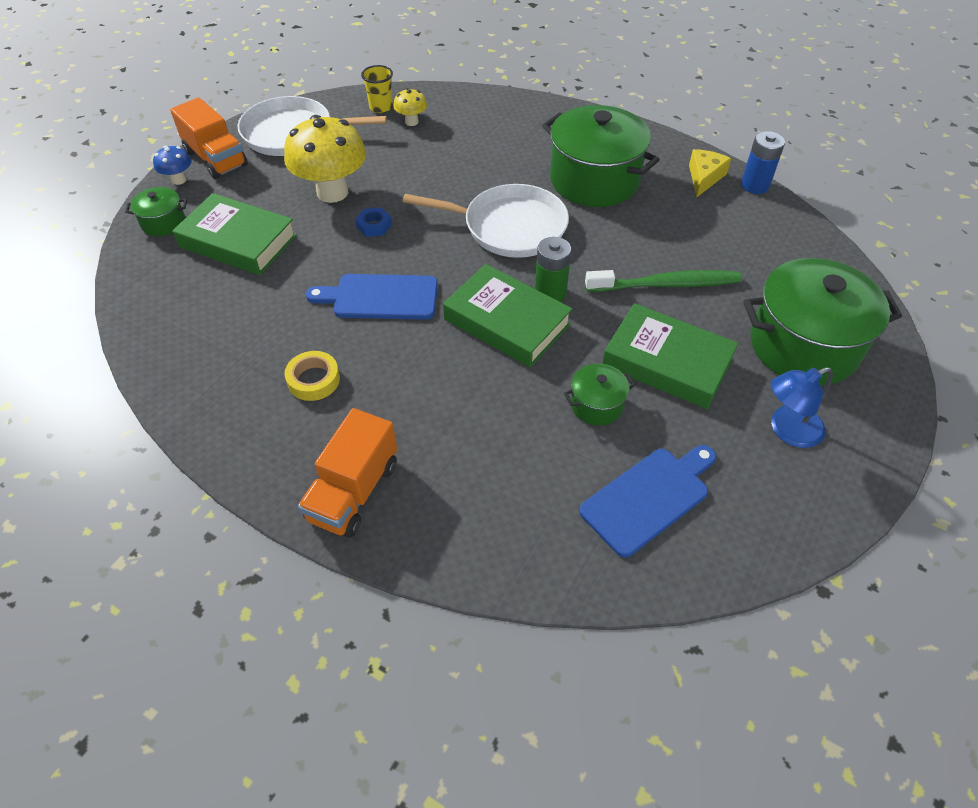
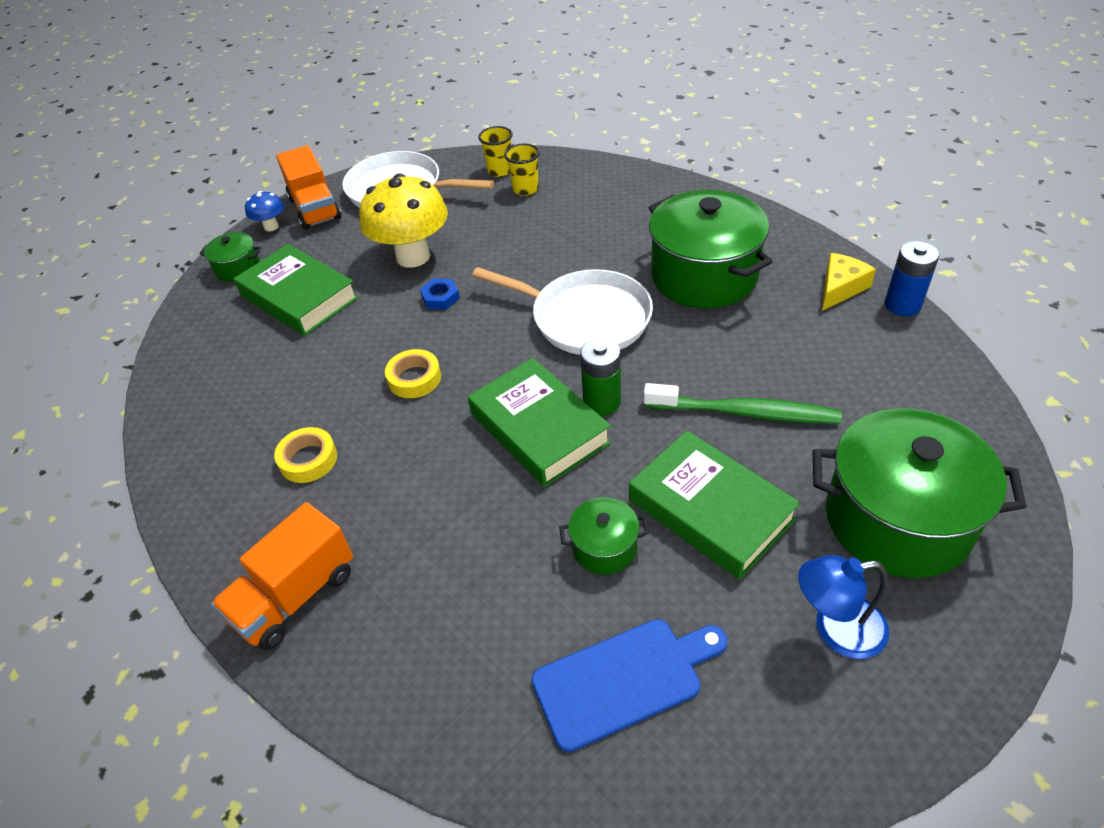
camera: 20 degrees right, 5 degrees down
(380, 297) = (414, 378): blue cutting board -> yellow tape
(411, 122) = (525, 189): yellow mushroom -> yellow cup

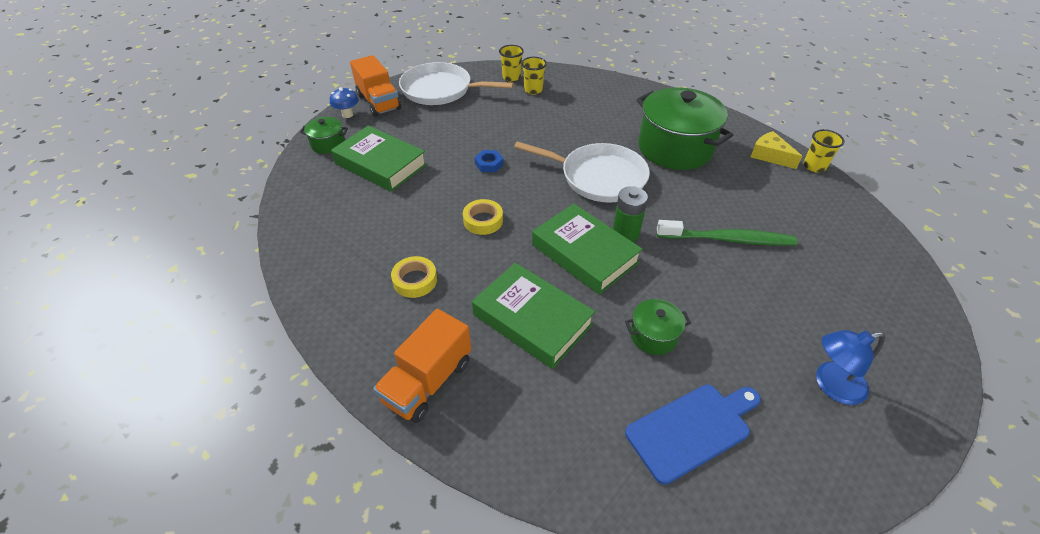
camera: 10 degrees left, 0 degrees up
(413, 256) = (461, 135): yellow mushroom -> none
(710, 510) = (722, 306): green book -> green book (532, 319)
(840, 288) = (770, 156): yellow cheese -> yellow cheese turned 75 degrees counterclockwise
(897, 519) = (851, 308): green pot -> none
(902, 305) = (814, 166): blue battery -> yellow cup

